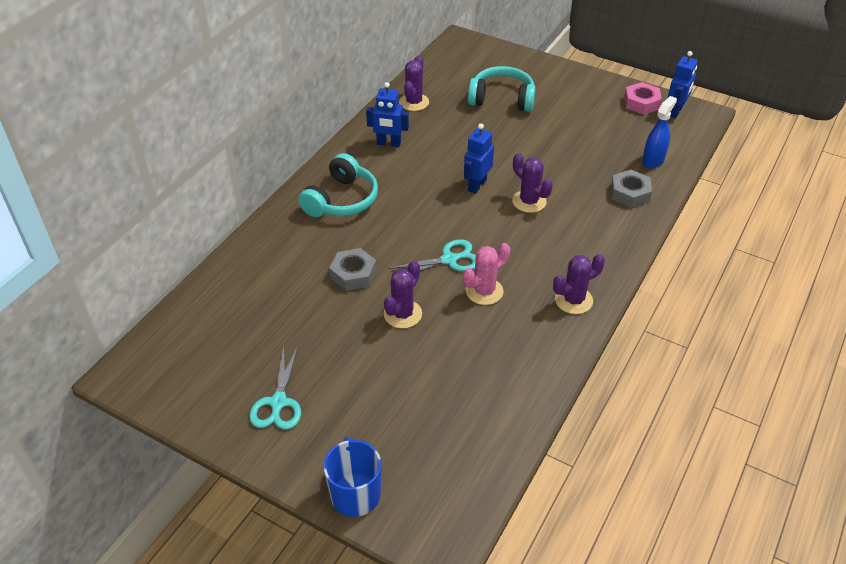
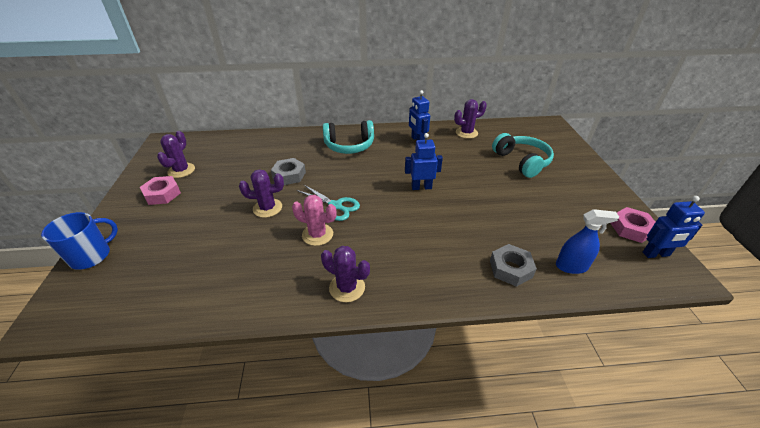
camera: 55 degrees right, 5 degrees down
(278, 403) = (162, 194): turquoise scissors -> pink nut
(529, 201) = (433, 217): purple cactus -> purple cactus (181, 170)

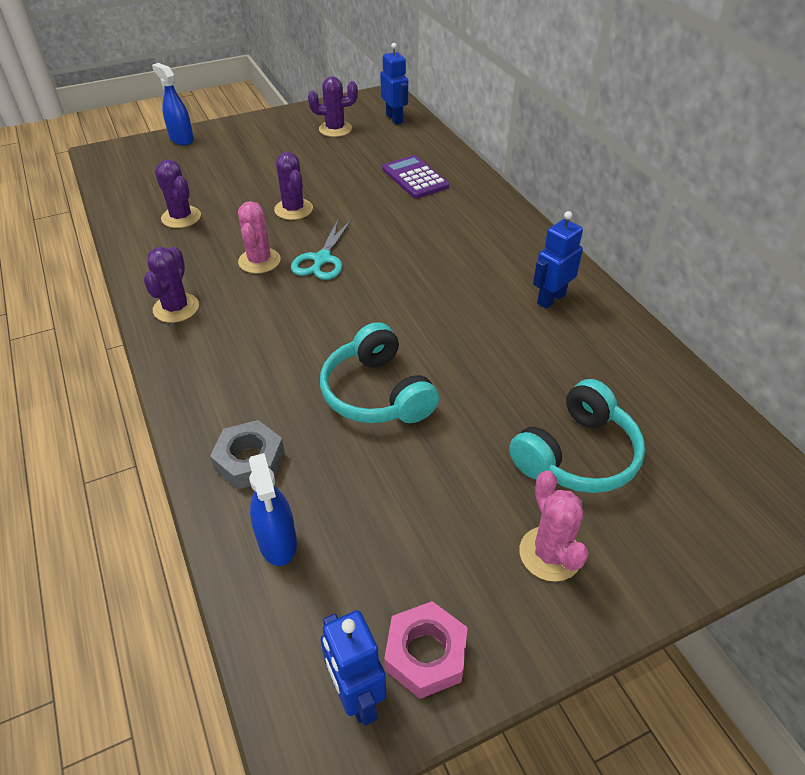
camera: 70 degrees right, 5 degrees up
(91, 256) = (181, 139): blue mug -> blue spray bottle
(162, 194) = (287, 136): pink nut -> none
(277, 153) = (415, 178): none -> purple calculator
(289, 175) = (369, 203): grey nut -> none
(349, 146) = (478, 232): turquoise headphones -> turquoise headphones (377, 393)
(421, 187) = (409, 330): blue robot -> blue robot (395, 118)
(466, 133) = (630, 358): purple cactus -> purple cactus (181, 217)
(575, 183) = (550, 554): none -> pink cactus

